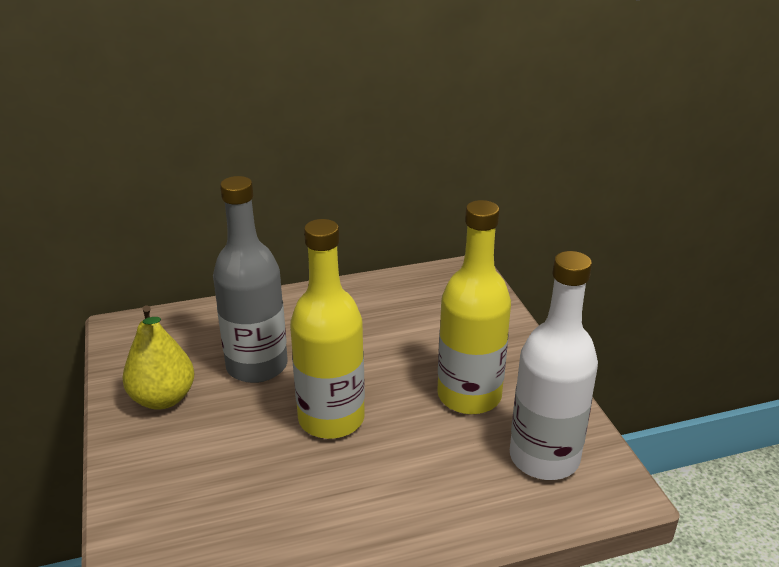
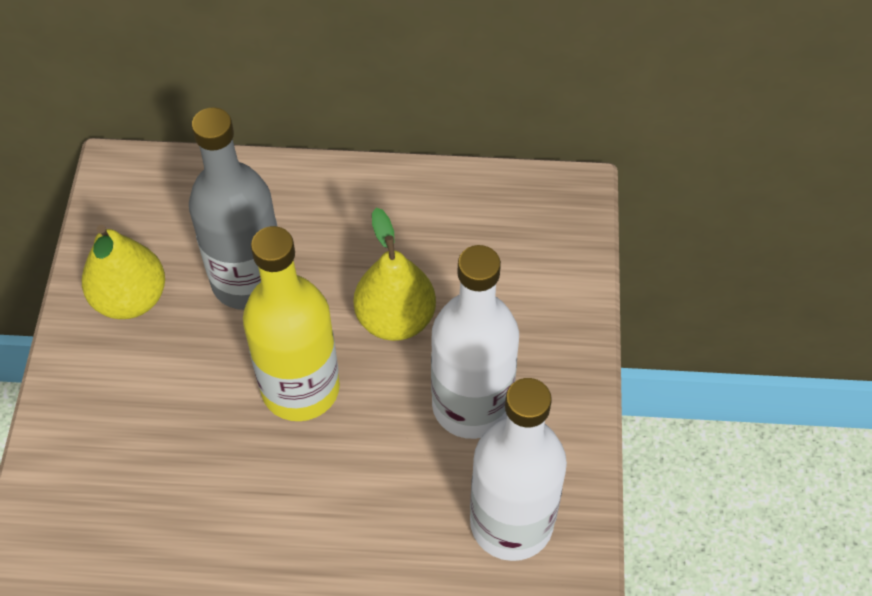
camera: 20 degrees right, 25 degrees up
(383, 361) = (395, 319): none -> yellow pear
(469, 396) = (471, 405): yellow bottle -> white bottle

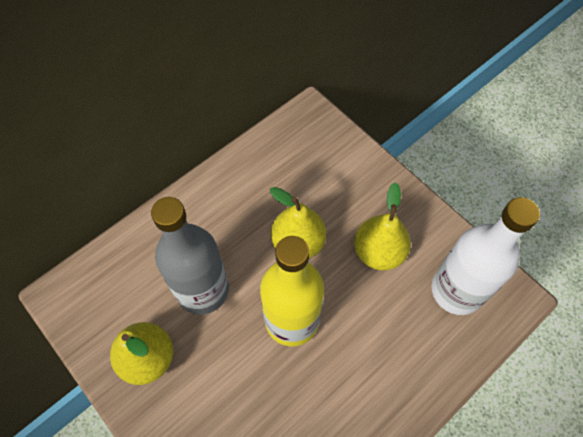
camera: 45 degrees left, 5 degrees up
(471, 405) = (378, 252): white bottle -> yellow pear

